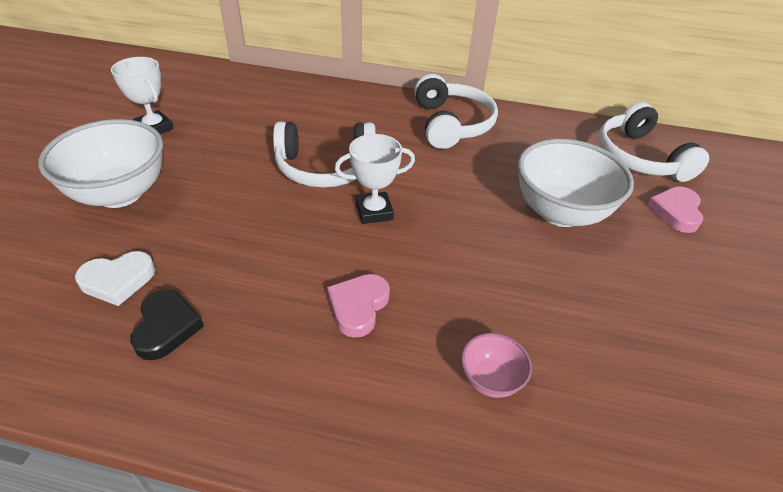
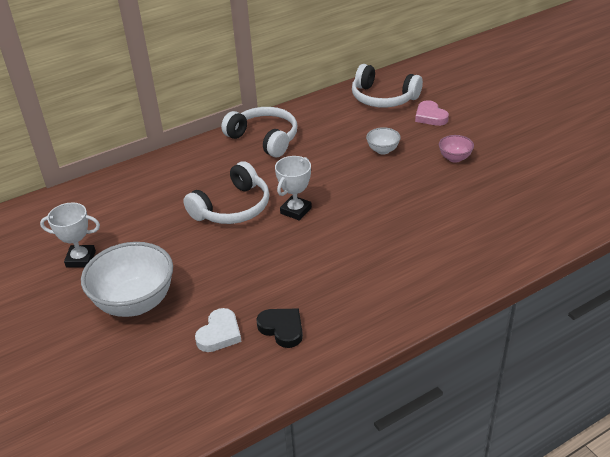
camera: 40 degrees left, 5 degrees down
(358, 306) = (355, 254): pink heart -> none
(490, 379) = (446, 239): pink bowl -> pink bowl (454, 158)
(560, 212) = (383, 150): white bowl -> white bowl, size x0.47

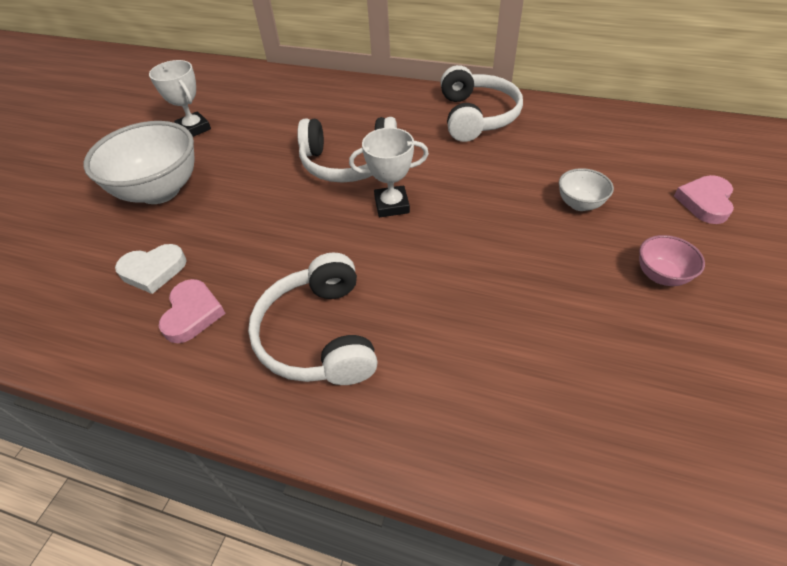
camera: 50 degrees right, 10 degrees up
(282, 329) = (192, 313): black heart -> pink heart
(383, 98) = (672, 146): white headphones -> white headphones (319, 335)

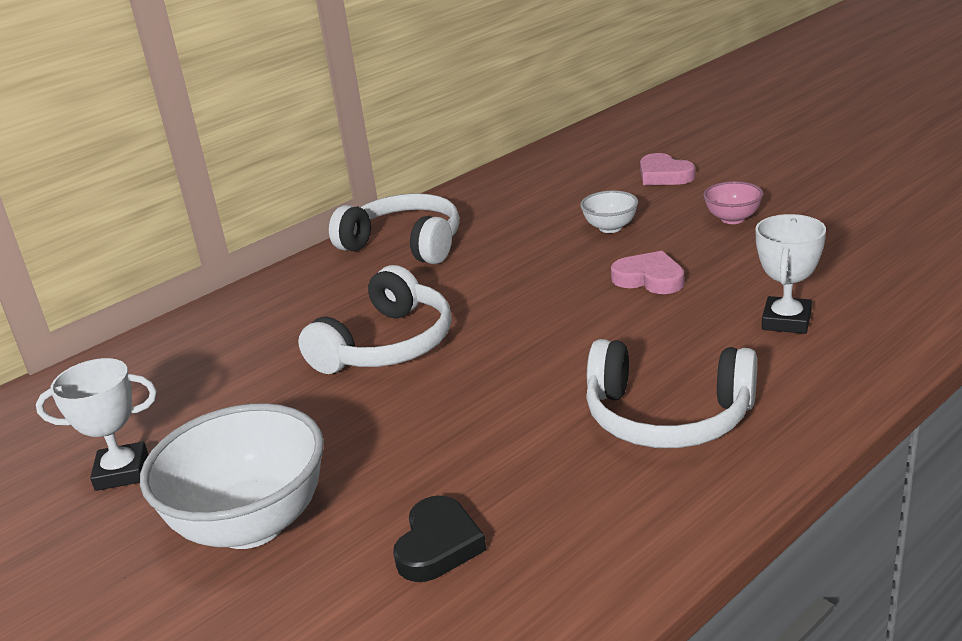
camera: 60 degrees left, 20 degrees down
(153, 271) = (438, 545): white heart -> black heart
(192, 313) = (557, 513): pink heart -> pink heart (649, 279)
(391, 205) = (501, 330): white trophy -> white trophy (786, 321)

